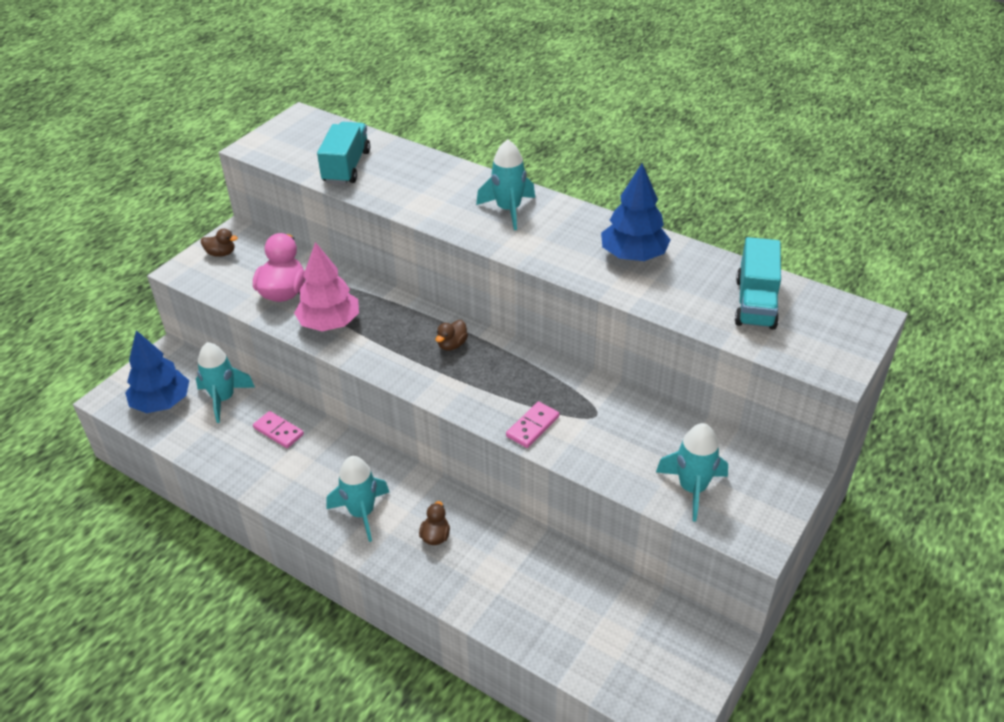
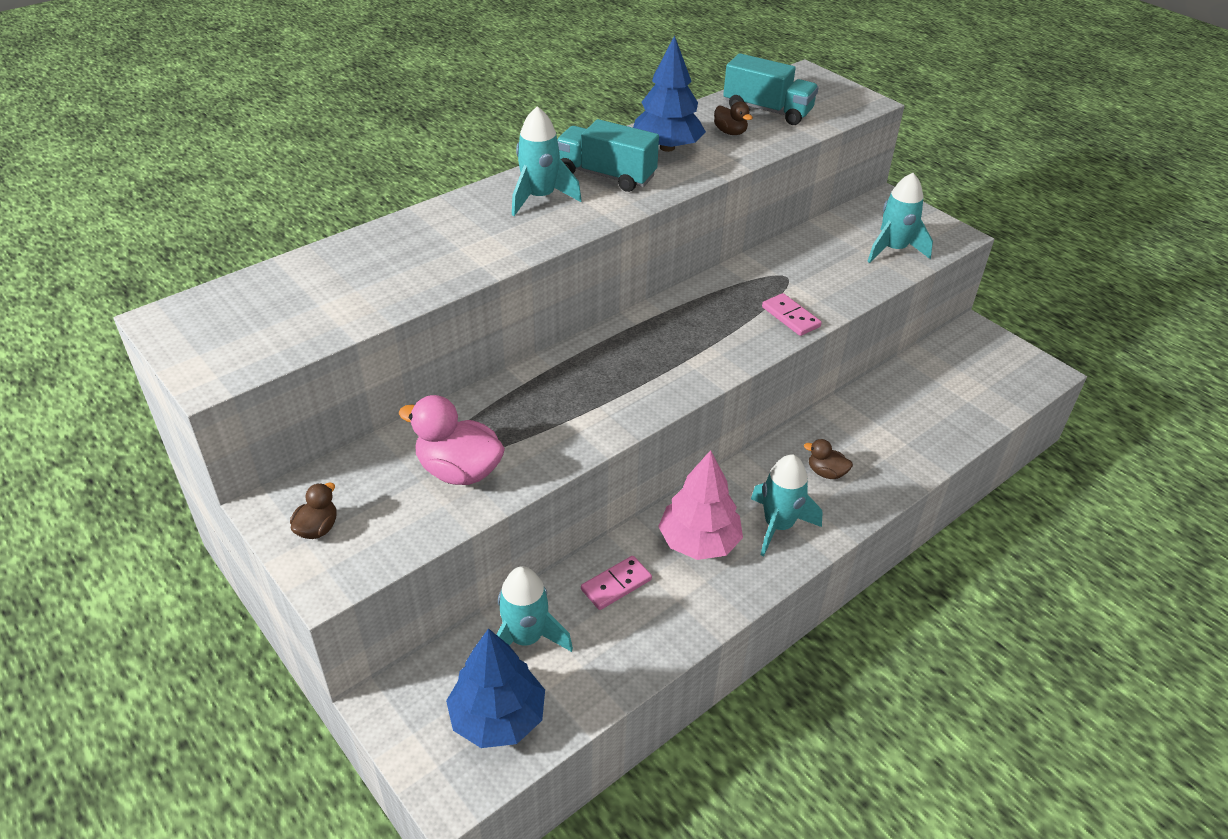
camera: 75 degrees left, 0 degrees up
(330, 323) = (551, 435): pink tree -> pink tree (699, 542)
(346, 167) = (349, 296): turquoise truck -> turquoise truck (606, 175)
(452, 345) = (641, 344): brown duck -> brown duck (730, 132)

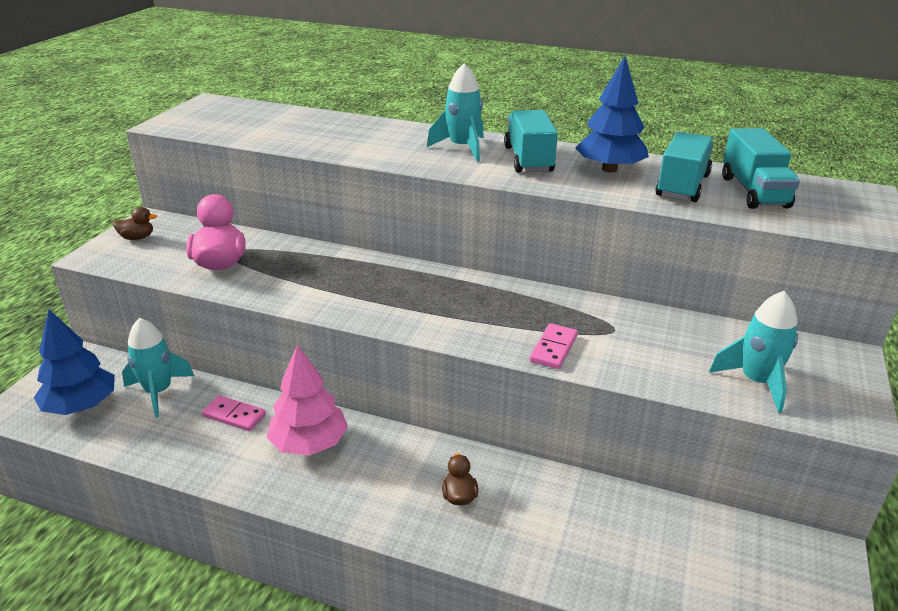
camera: 60 degrees right, 10 degrees down
(730, 132) = (682, 186): brown duck -> turquoise truck
(778, 526) = (362, 486): turquoise rocket -> none

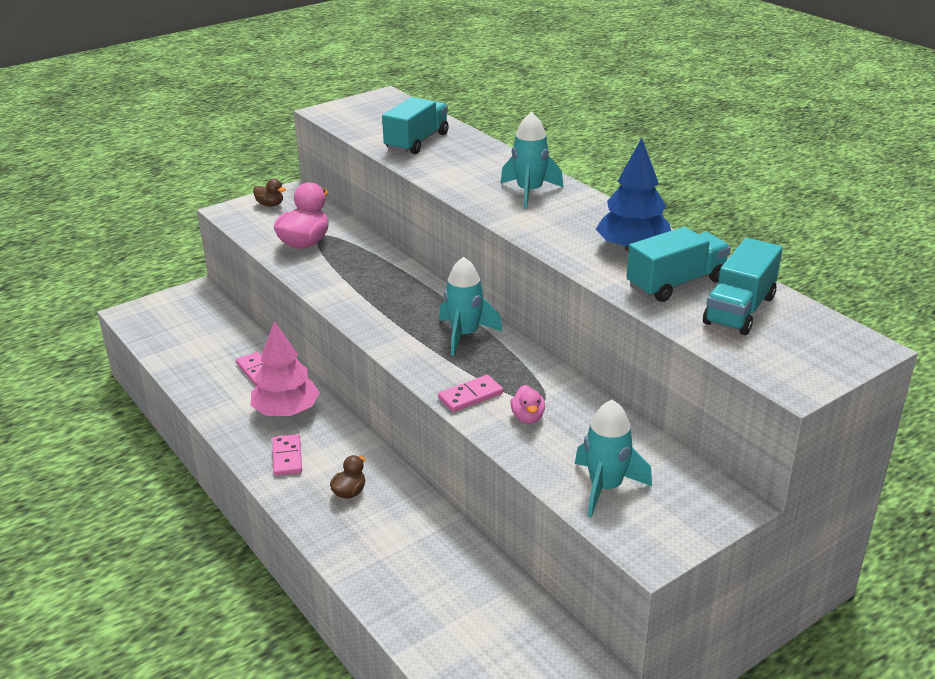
camera: 35 degrees right, 0 degrees up
(81, 406) = (170, 326): blue tree -> none
(158, 392) = (225, 335): turquoise rocket -> turquoise rocket (464, 335)
(359, 490) = (287, 457): none -> pink domino
(528, 159) = (571, 219): turquoise truck -> turquoise truck (416, 142)
(622, 348) = (528, 417): none -> pink duck

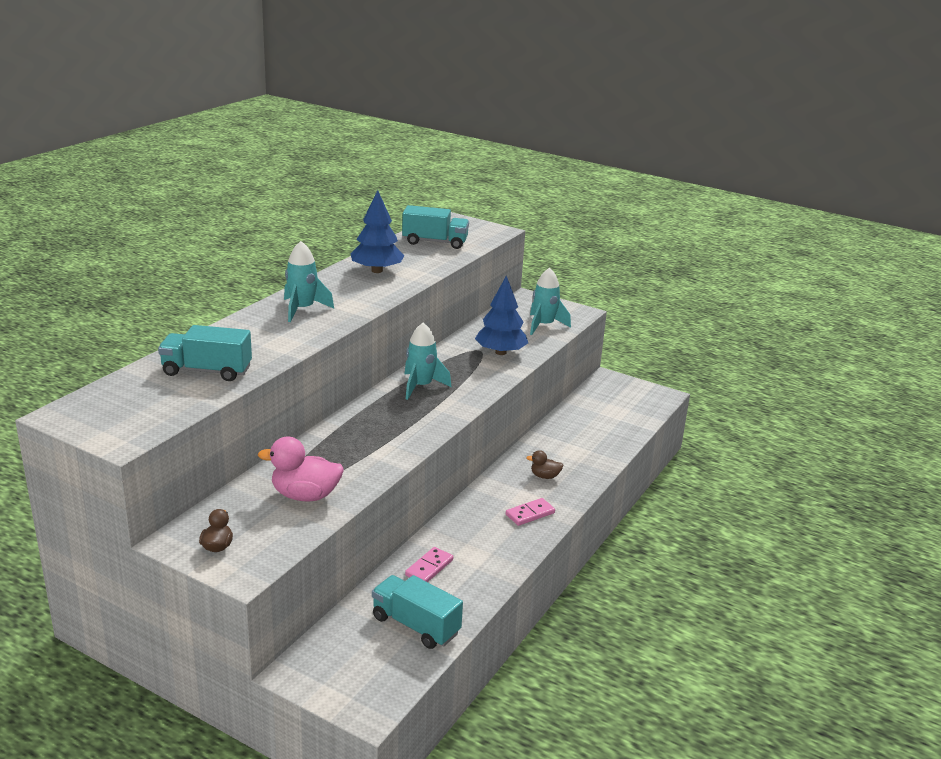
camera: 115 degrees left, 5 degrees down
(286, 411) = (476, 532): pink tree -> none
(470, 396) = (494, 373): pink domino -> none
(528, 417) = (500, 352): pink duck -> blue tree
(676, 284) = (416, 257): turquoise truck -> turquoise truck (415, 625)

